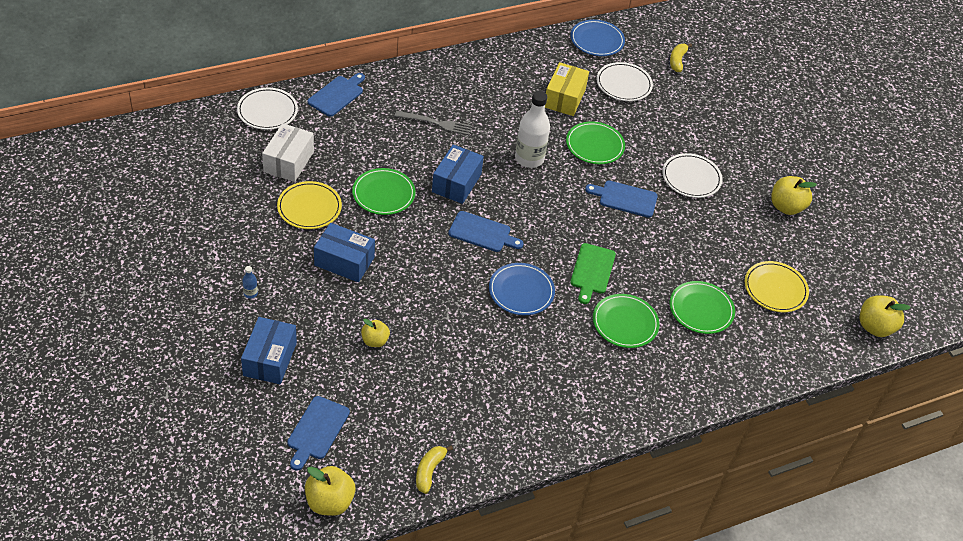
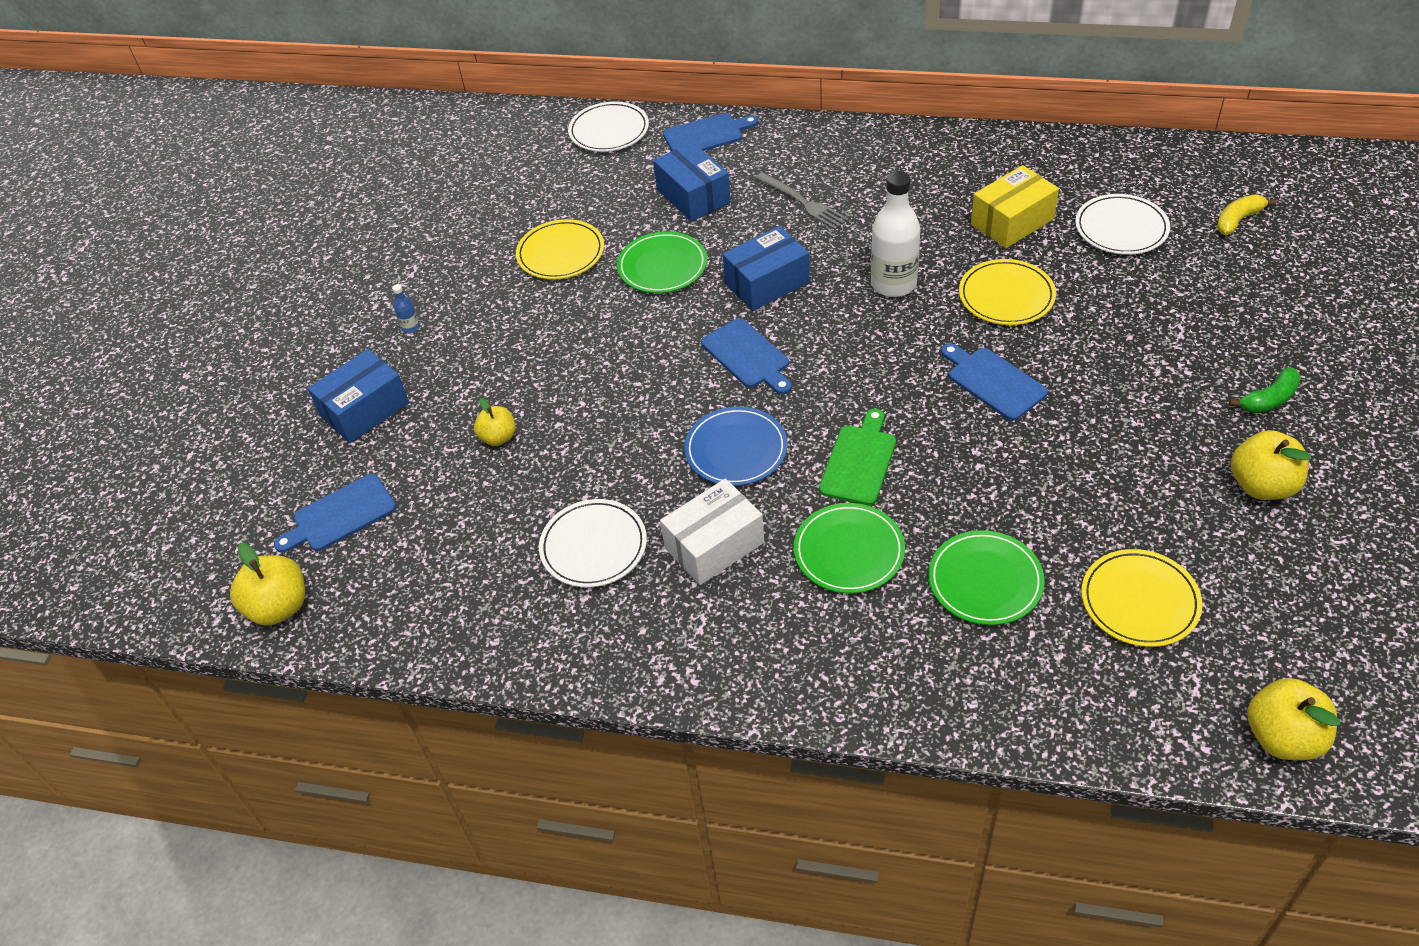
camera: 45 degrees right, 0 degrees up
(289, 161) = (583, 194): white box -> white box (714, 545)
(344, 261) = (546, 329): blue box -> blue box (693, 196)
(429, 471) = (421, 627): yellow banana -> none
(592, 271) = (859, 461): green cutting board -> green cutting board turned 150 degrees clockwise
(595, 145) = (1006, 296): green plate -> yellow plate
(597, 40) = (1126, 160): blue plate -> none
(691, 178) = (1126, 388): white plate -> white plate (593, 546)
(759, 159) = (1269, 399): none -> green banana

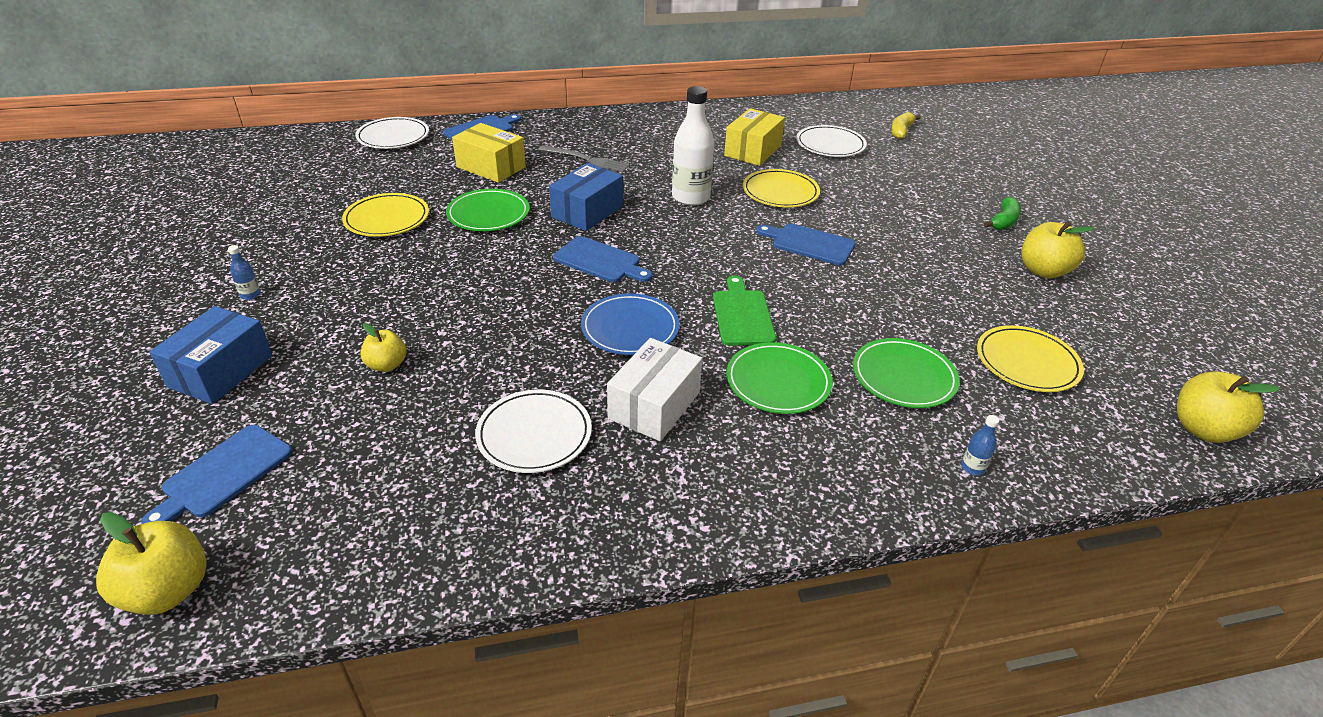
camera: 30 degrees left, 10 degrees down
(693, 196) = (491, 167): blue box -> yellow box
(984, 701) = (972, 468): none -> blue bottle

